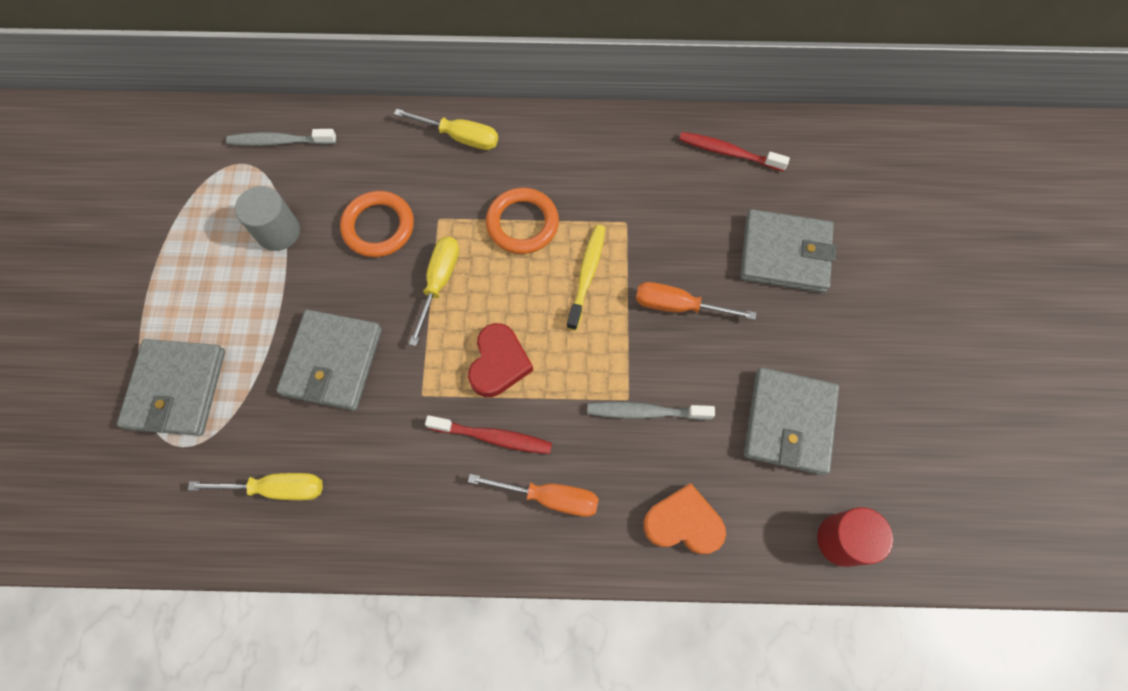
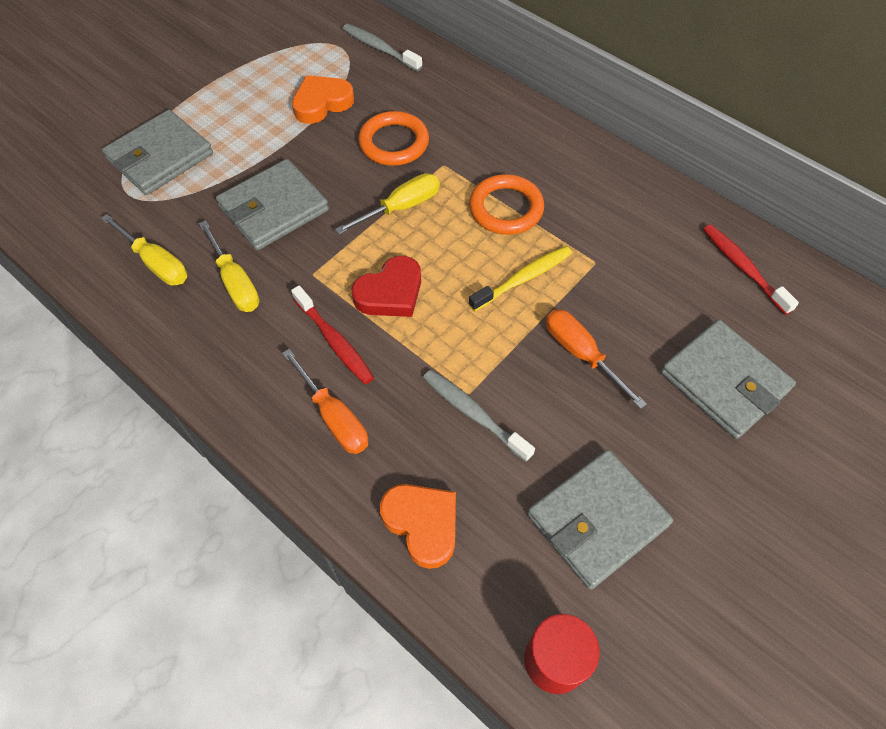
camera: 40 degrees right, 10 degrees down
(278, 232) = (322, 103): grey cylinder -> orange heart
(460, 137) = (515, 120): yellow screwdriver -> yellow screwdriver (235, 282)

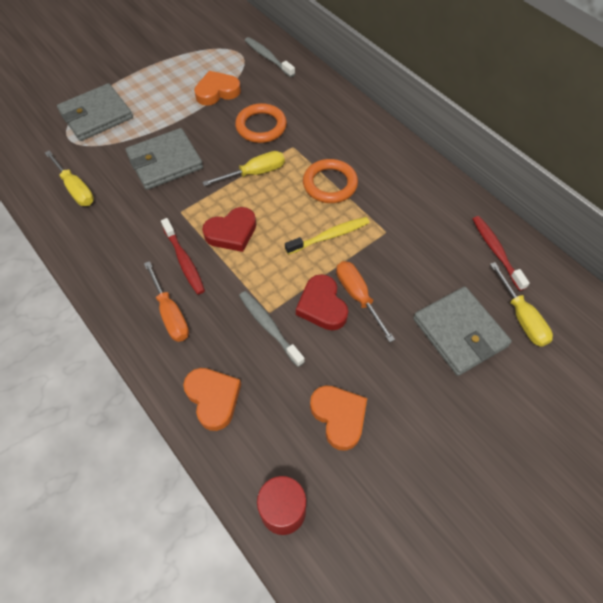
camera: 10 degrees right, 0 degrees up
(235, 282) = (126, 210): yellow screwdriver -> yellow screwdriver (521, 317)
(537, 374) = (322, 306): none -> red heart
(597, 520) = (339, 417): grey wallet -> orange heart

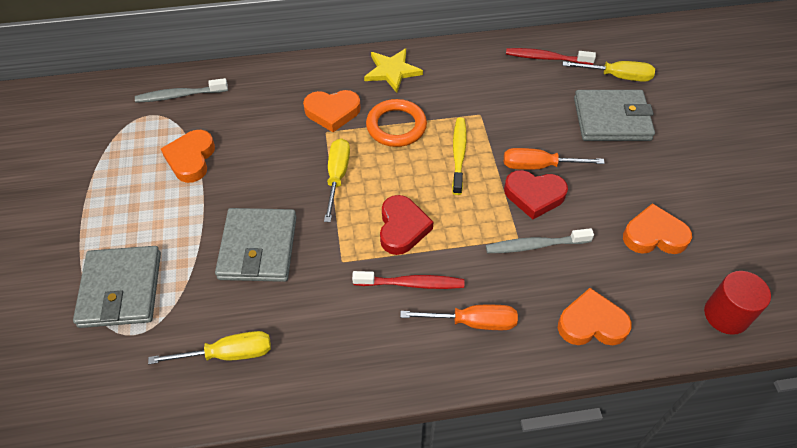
camera: 60 degrees left, 5 degrees down
(261, 126) = (276, 144): orange ring -> none
(315, 141) = (332, 112): none -> orange heart
(387, 155) = (392, 71): none -> yellow star

